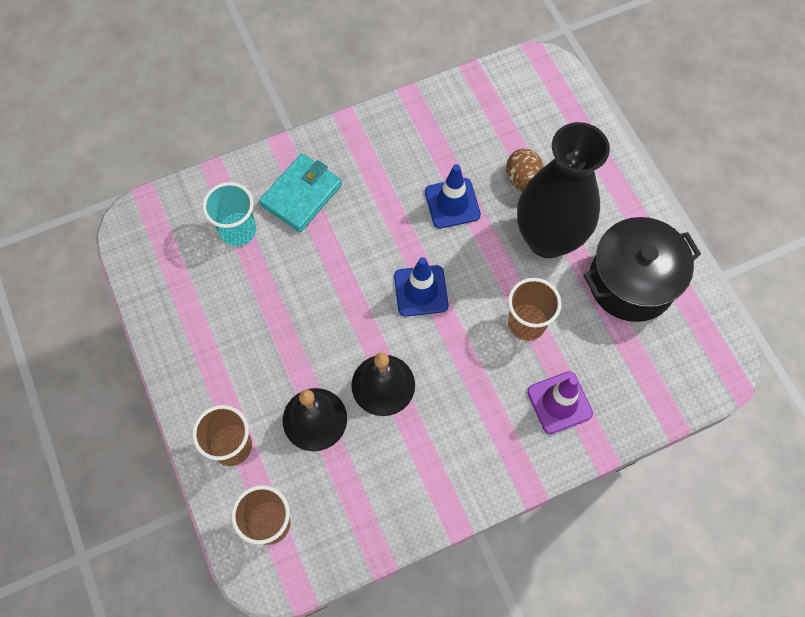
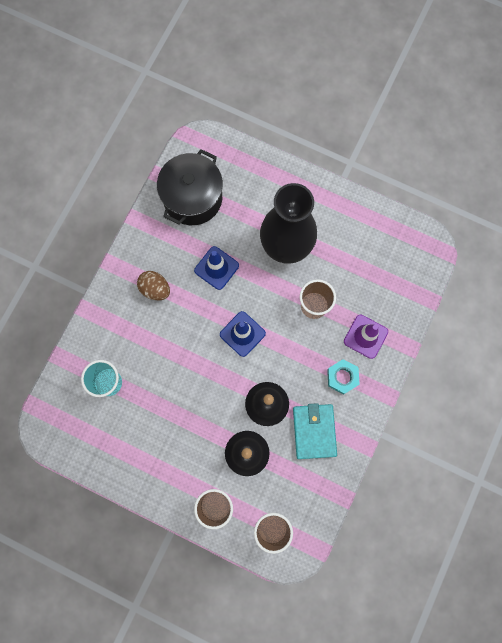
camera: 40 degrees left, 10 degrees up
(301, 195) = (126, 331): turquoise wallet -> turquoise wallet (314, 431)
(493, 425) = (342, 377): none -> turquoise nut
(523, 180) = (244, 222): brown egg -> brown egg (155, 289)
(631, 282) = (349, 237): black pot -> black pot (193, 198)

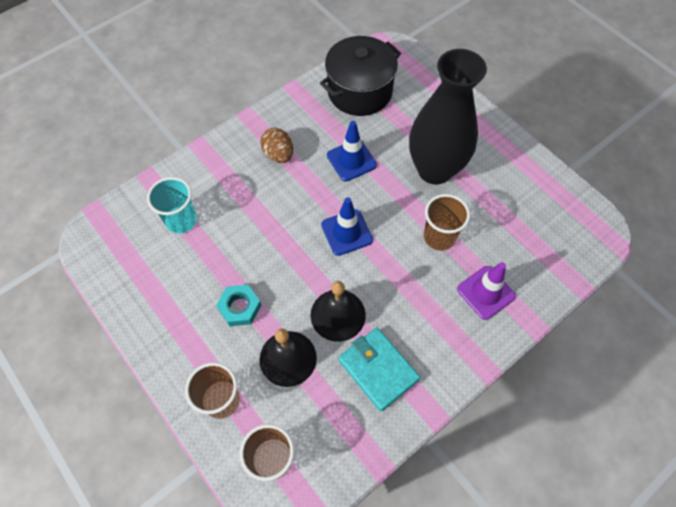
camera: 25 degrees right, 15 degrees down
(314, 431) = (378, 369): turquoise wallet -> turquoise wallet turned 60 degrees counterclockwise
(342, 377) = (439, 324): turquoise nut -> turquoise nut (240, 307)

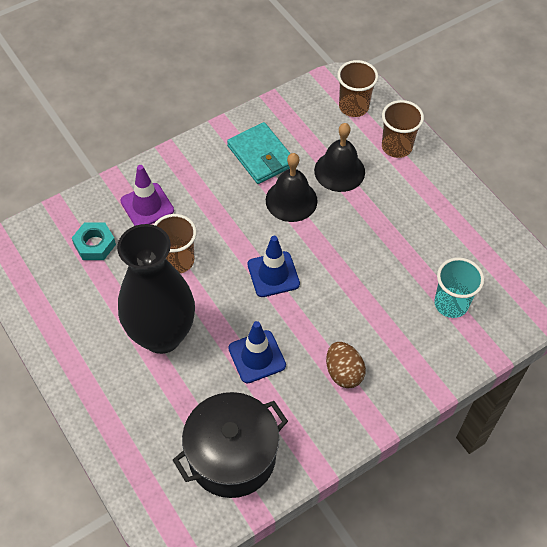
camera: 175 degrees left, 5 degrees down
(240, 307) = (384, 214): turquoise nut -> turquoise nut (95, 244)

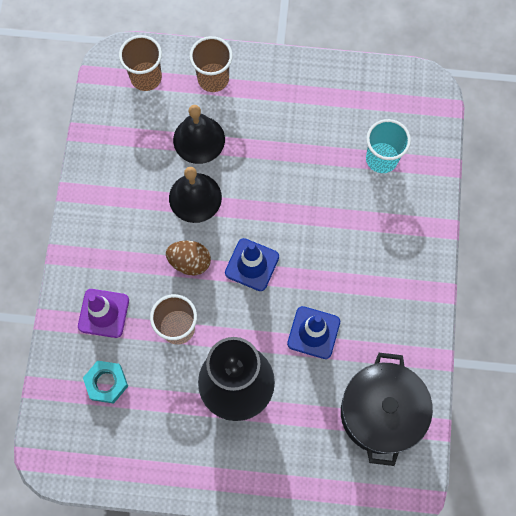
camera: 50 degrees left, 15 degrees up
(261, 156) = (131, 186): turquoise wallet -> none
(343, 373) = (376, 280): brown egg -> brown egg (190, 262)

